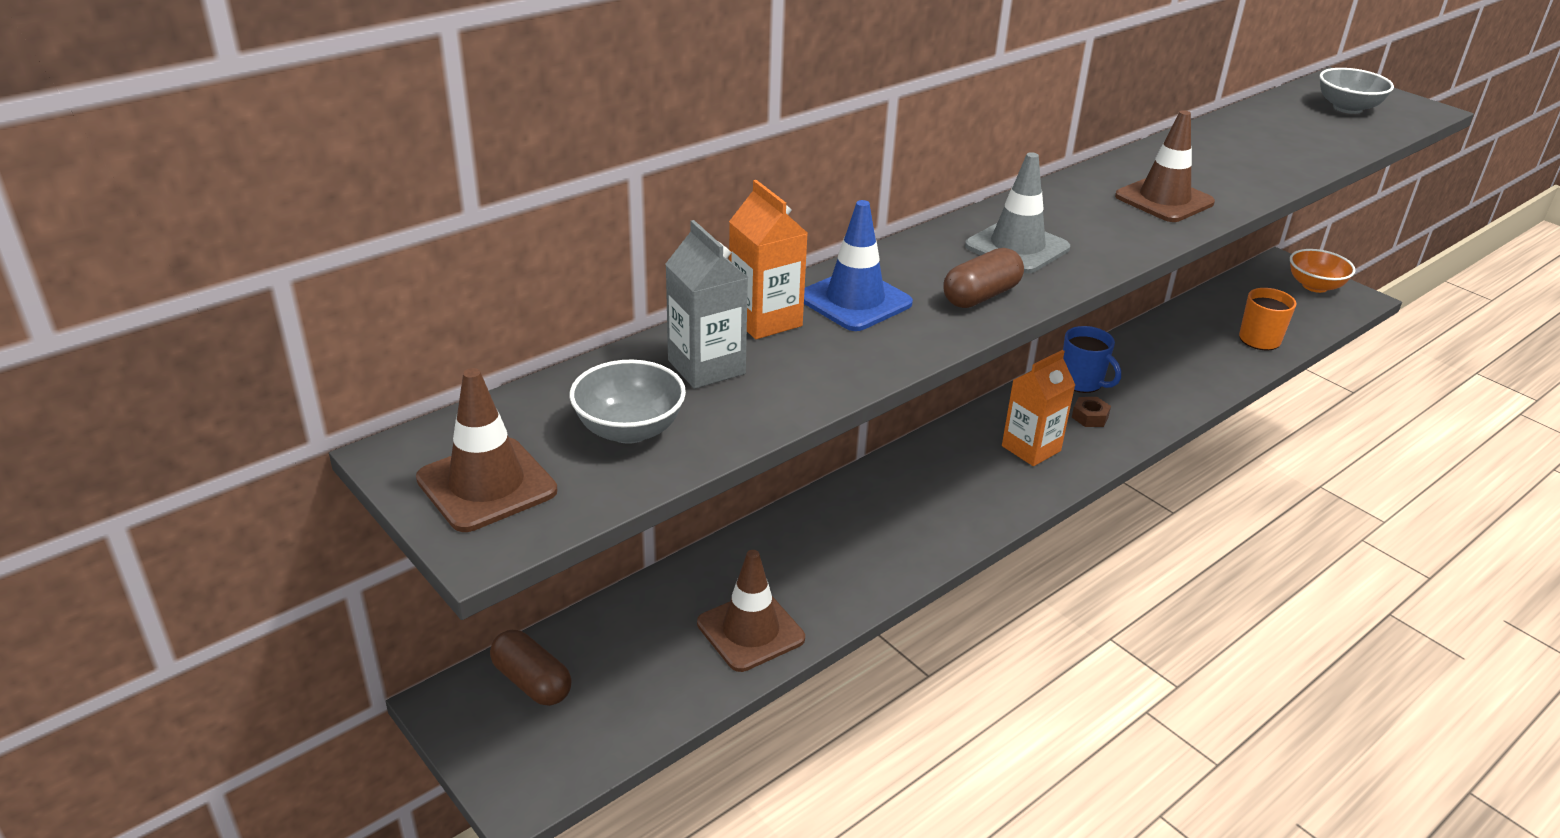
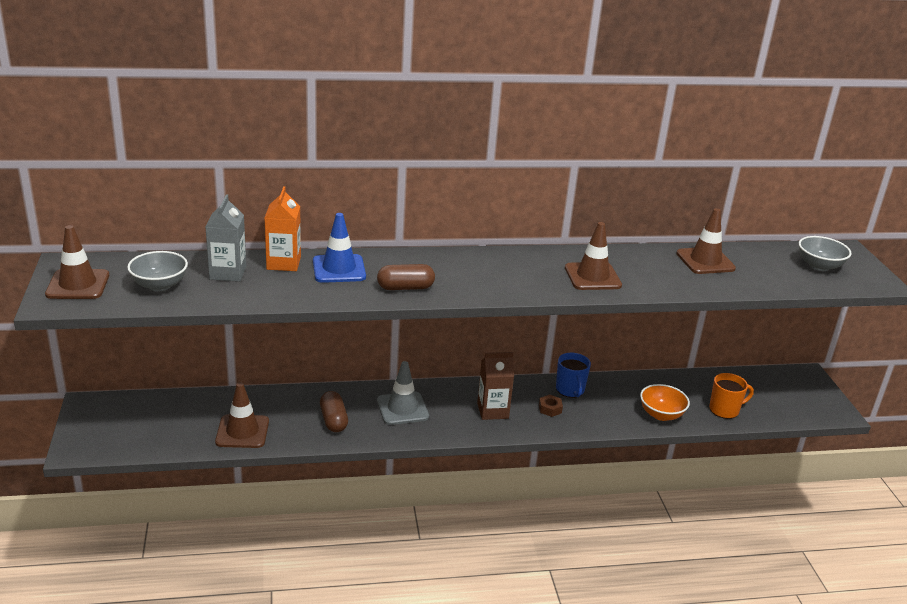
camera: 30 degrees right, 5 degrees down
(532, 682) = (127, 410): brown capsule -> brown capsule (333, 420)
(1017, 247) = (463, 273): grey traffic cone -> grey traffic cone (402, 409)
(1031, 448) = (492, 411): orange carton -> brown carton
(1240, 139) = (705, 261): none -> brown traffic cone
(1314, 286) = (813, 395): orange bowl -> orange bowl (661, 414)

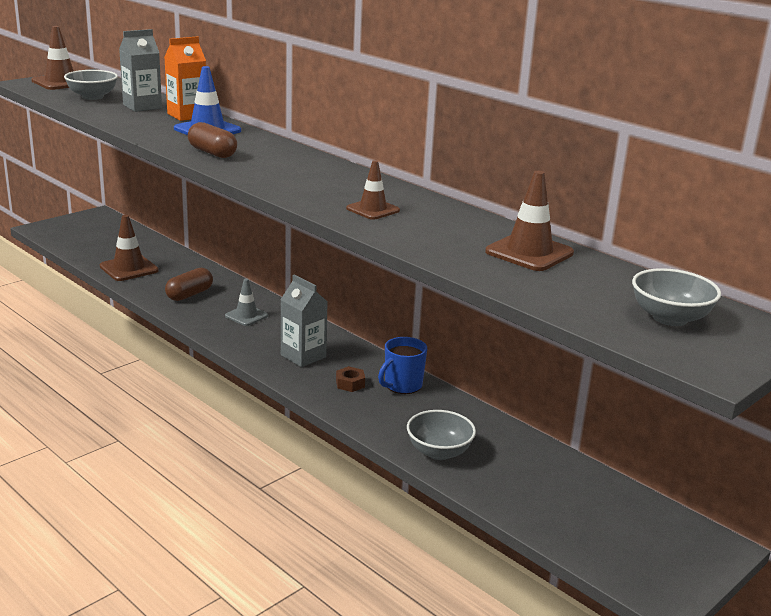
camera: 55 degrees right, 5 degrees down
(402, 409) = (246, 316): grey traffic cone -> grey traffic cone, size x0.65
(492, 411) = (303, 356): brown carton -> grey carton
(592, 277) = (373, 209): brown traffic cone -> brown traffic cone, size x0.65
(661, 414) = (439, 452): orange bowl -> grey bowl
(725, 410) = (518, 495): orange mug -> none

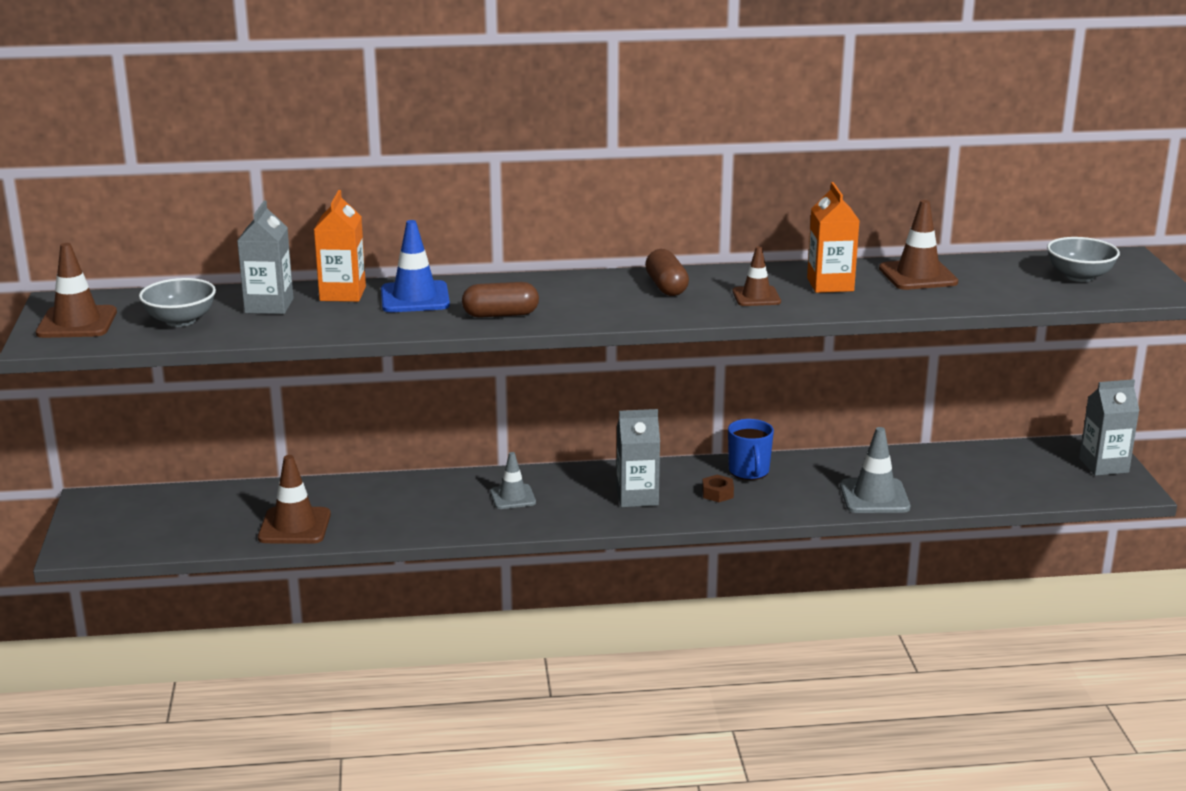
camera: 50 degrees left, 0 degrees up
(189, 294) = (418, 512): brown capsule -> brown capsule (666, 287)
(439, 452) = (874, 497): grey bowl -> grey traffic cone
(445, 227) = (830, 284): none -> orange carton
(686, 562) = (1103, 465): none -> grey carton

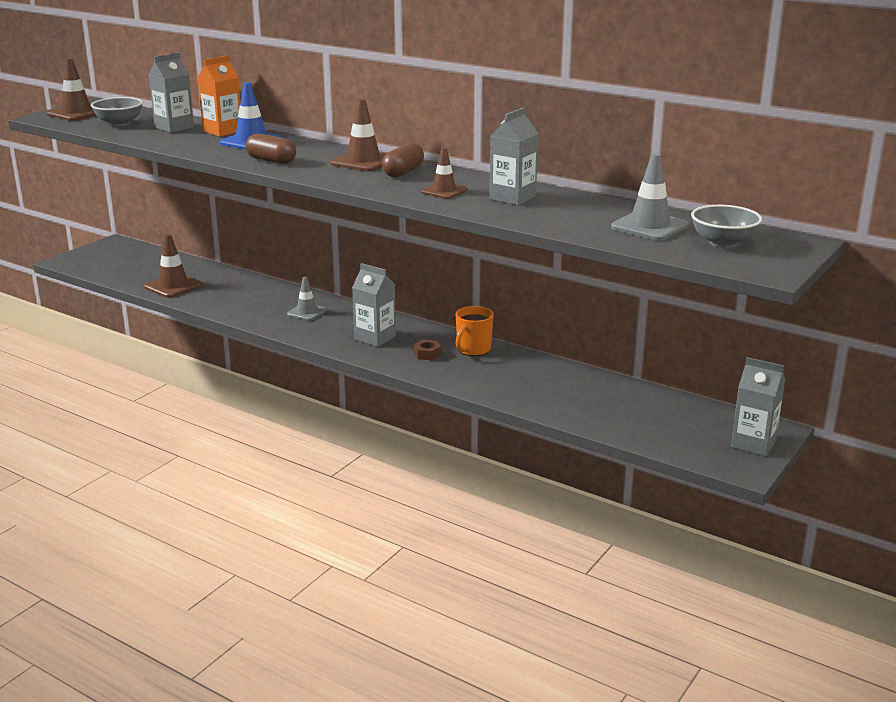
camera: 40 degrees right, 0 degrees up
(749, 472) = (473, 350): blue mug -> orange mug
(830, 284) = (512, 198): orange carton -> grey carton
(874, 497) = (527, 395): grey traffic cone -> grey traffic cone (649, 226)
(918, 275) = (591, 209): brown traffic cone -> brown traffic cone (363, 162)

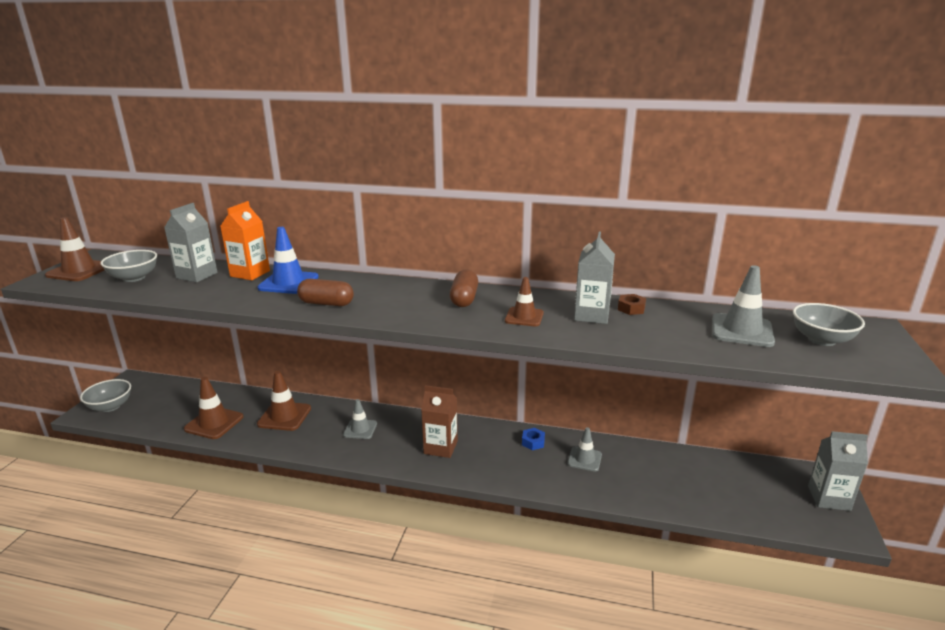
camera: 20 degrees left, 0 degrees up
(88, 260) = (110, 406): none -> grey bowl
(363, 162) = (416, 292): brown traffic cone -> brown traffic cone (284, 416)
(375, 338) = (440, 447): grey carton -> brown carton
(427, 354) = (498, 457): brown nut -> brown nut (631, 309)
(473, 350) = (533, 442): orange mug -> blue nut
(515, 371) = (584, 459): none -> grey traffic cone

